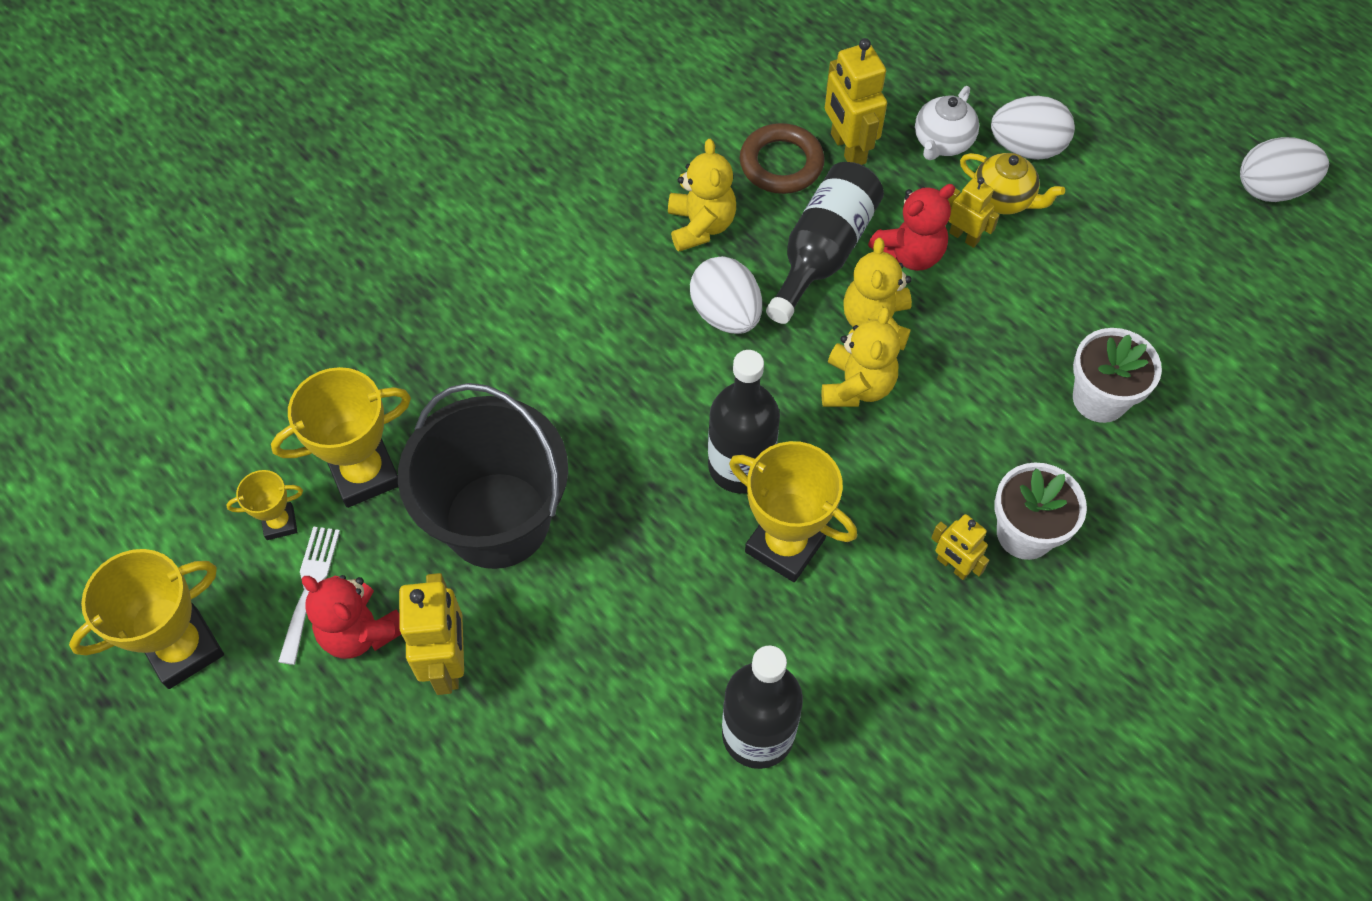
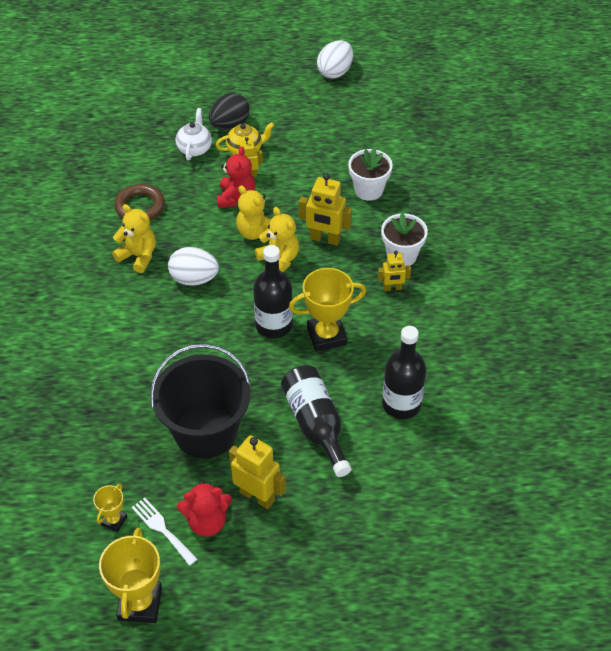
camera: 50 degrees left, 10 degrees down
(364, 474) = (125, 469): yellow trophy -> none
(823, 252) = (202, 224): black bottle -> black bottle (315, 424)
(847, 149) = (160, 180): yellow robot -> yellow robot (325, 239)
(942, 143) = (194, 148): white teapot -> white teapot turned 150 degrees counterclockwise
(1026, 148) = (229, 125): white egg -> black egg

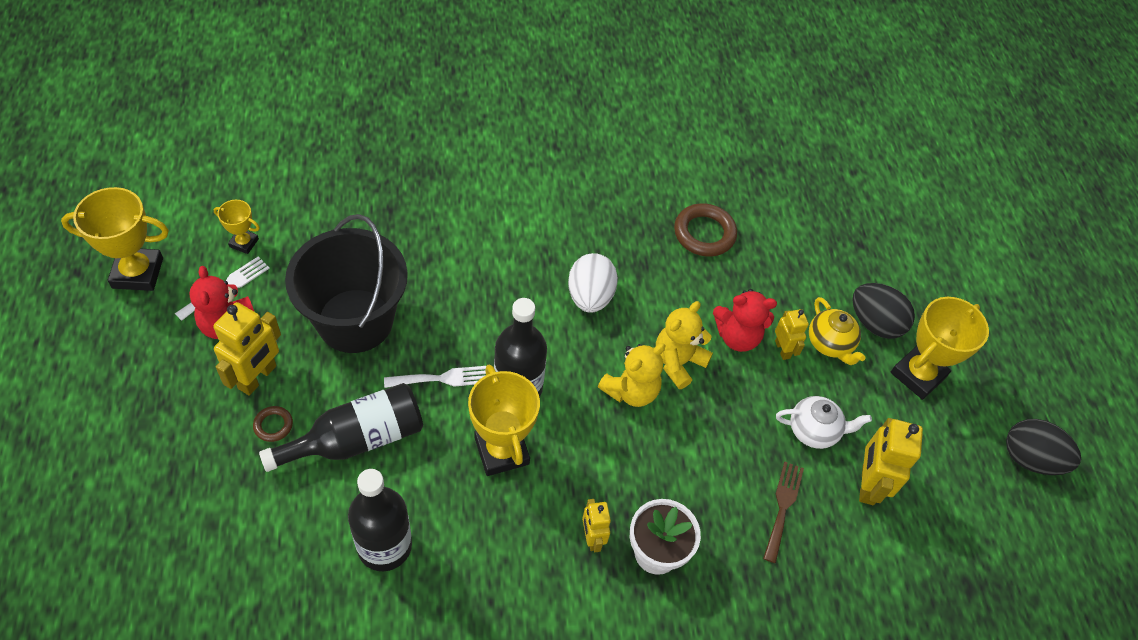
camera: 80 degrees right, 5 degrees up
(138, 256) = (622, 237): yellow teddy bear -> none
(194, 148) = (820, 285): white teapot -> white teapot (814, 431)
(264, 371) = (442, 378): none -> white fork
(272, 111) = (918, 375): none -> yellow trophy
(302, 481) = (273, 425): none -> brown ring
(325, 239) = (676, 447): yellow robot -> yellow robot (867, 484)
(335, 72) = (1030, 459): white egg -> black egg
(368, 190) = (783, 507): white flower pot -> brown fork

